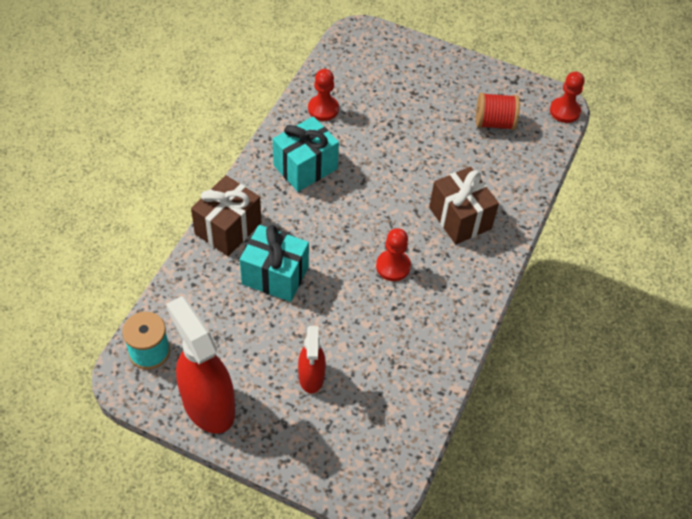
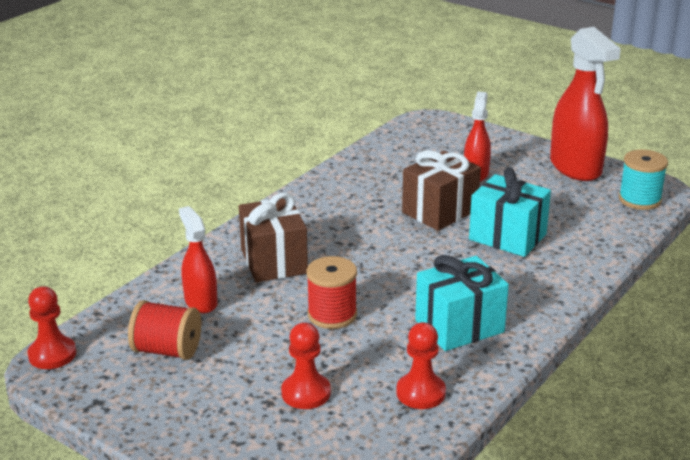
camera: 165 degrees left, 25 degrees down
(228, 228) = (564, 278): brown gift -> brown gift (440, 211)
(393, 266) = (371, 232): red pawn -> red pawn (306, 393)
(397, 167) = (332, 315): none -> red spool
(494, 168) = (200, 302): none -> red spray bottle

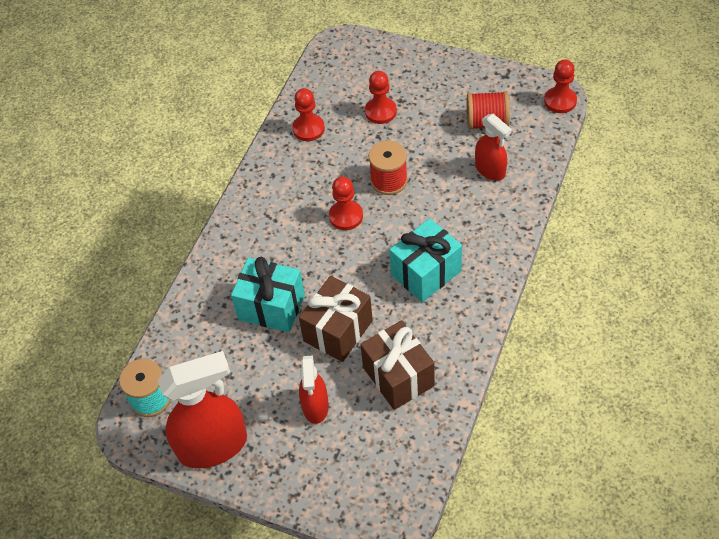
camera: 170 degrees right, 25 degrees up
(274, 261) = (457, 226): brown gift -> brown gift (398, 376)
(400, 292) = (346, 216): none -> red pawn
(459, 326) = (294, 191): turquoise gift -> turquoise gift (426, 273)
(575, 168) = (213, 445): red spray bottle -> red spray bottle turned 105 degrees clockwise

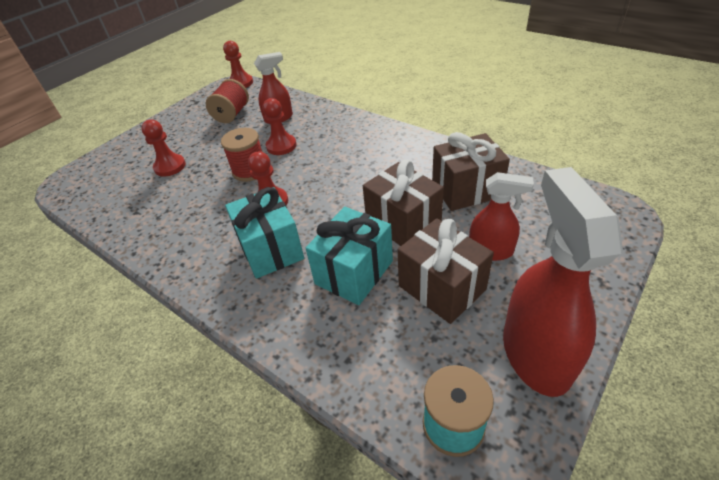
camera: 75 degrees left, 10 degrees down
(266, 374) = (442, 287): none -> brown gift
(308, 129) = (145, 216): red pawn -> red pawn (281, 146)
(426, 273) = (361, 161): turquoise gift -> turquoise gift (271, 249)

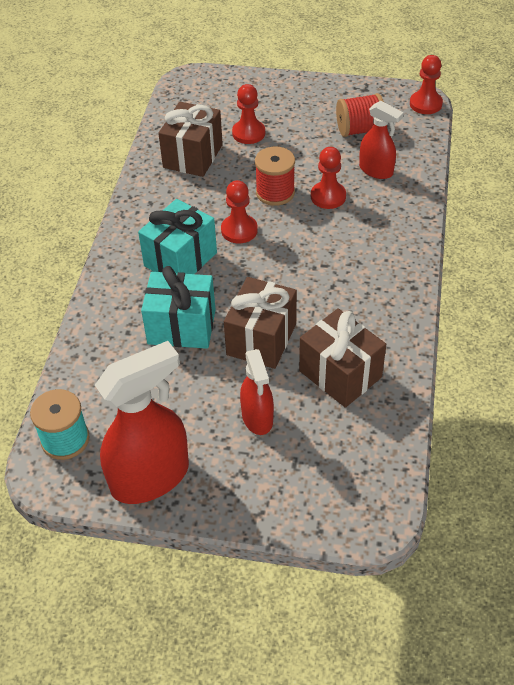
camera: 60 degrees right, 5 degrees up
(442, 287) = (193, 394): brown gift -> brown gift (193, 156)

